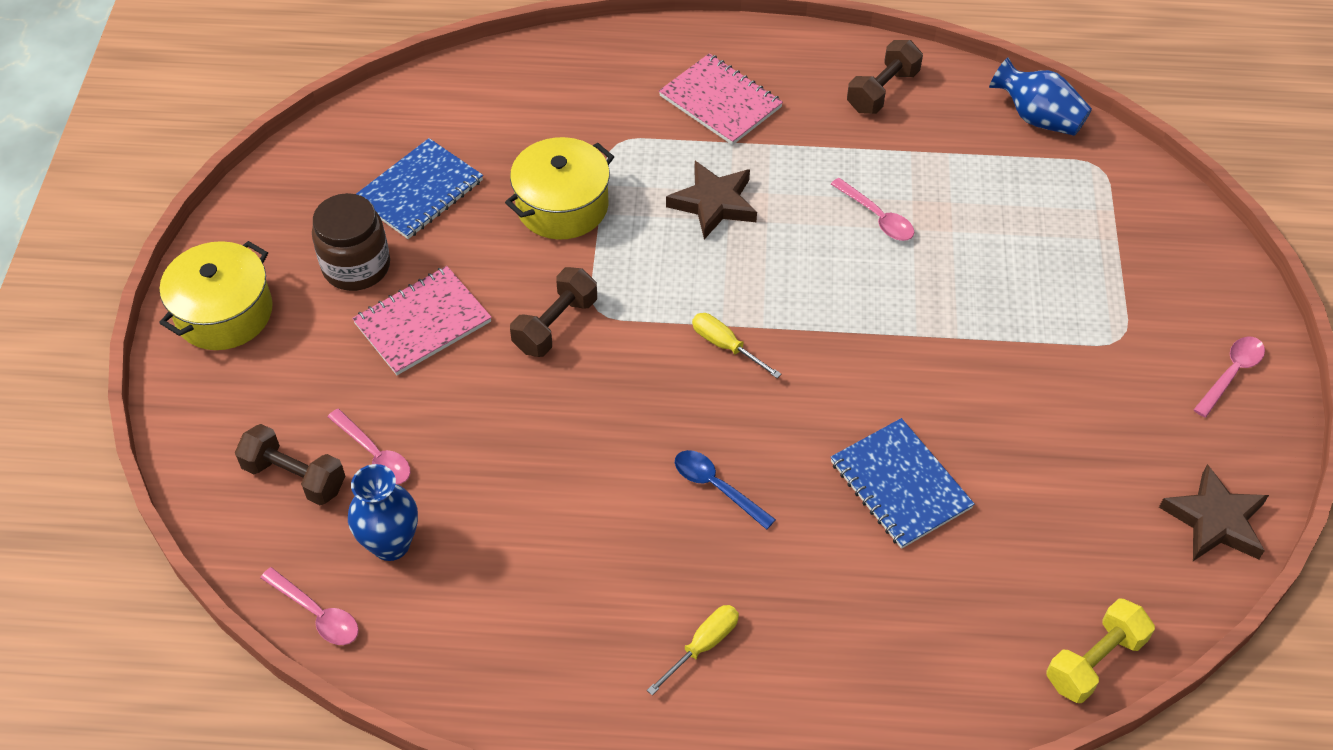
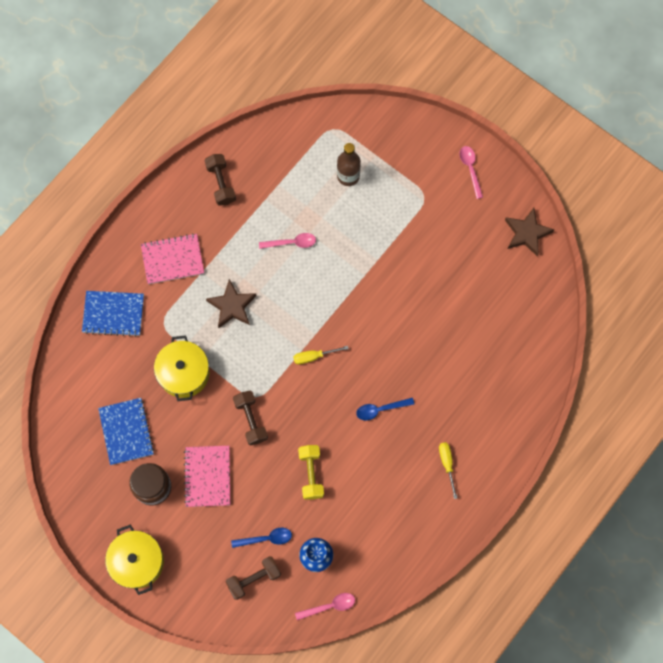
camera: 55 degrees left, 20 degrees up
(375, 455) = (266, 538): pink spoon -> blue spoon
(900, 485) = (430, 337): blue notebook -> blue notebook (113, 314)
(1037, 118) = (287, 131): blue vase -> none
(1048, 225) = (348, 176): none -> brown bottle
(1094, 661) = (551, 326): yellow dumbbell -> yellow dumbbell (311, 474)

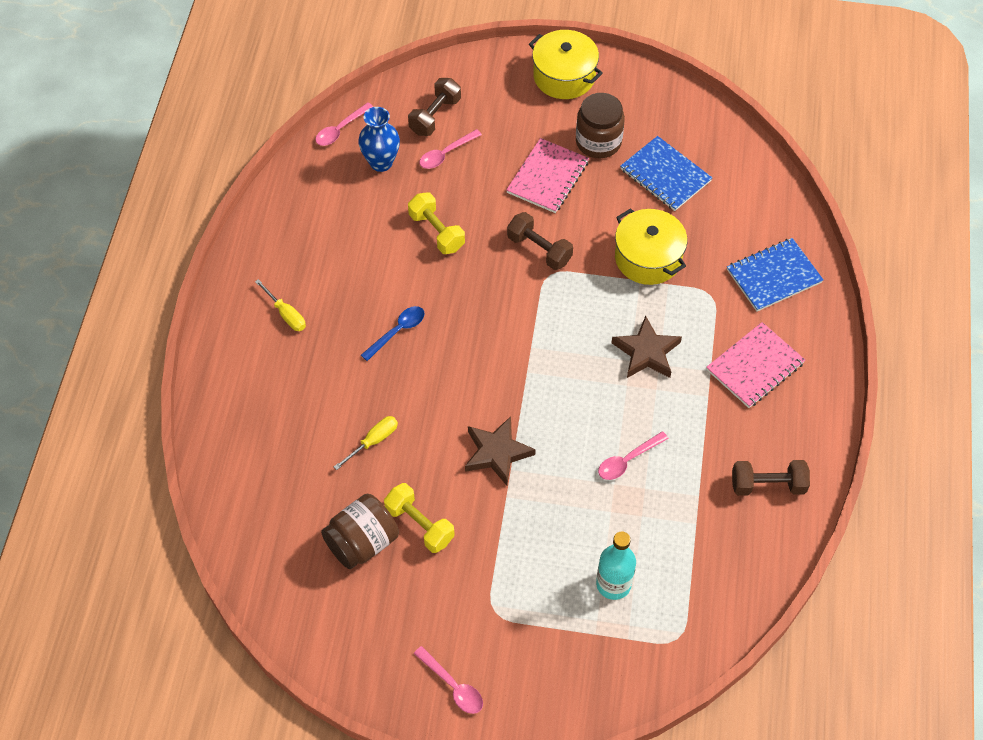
camera: 150 degrees right, 15 degrees down
(207, 476) = (547, 177): pink notebook -> pink notebook turned 60 degrees clockwise
(221, 183) = (767, 485): brown dumbbell -> brown dumbbell turned 45 degrees counterclockwise
(266, 538) = (446, 154): blue spoon -> pink spoon
(314, 356) = (512, 347): yellow screwdriver -> yellow screwdriver (373, 441)
(348, 176) = (613, 584): brown bottle -> turquoise bottle
(438, 270) = (419, 525): none -> yellow dumbbell
(478, 277) = (362, 542): none -> brown jar
(527, 233) = (326, 637): brown star -> brown star (497, 453)

